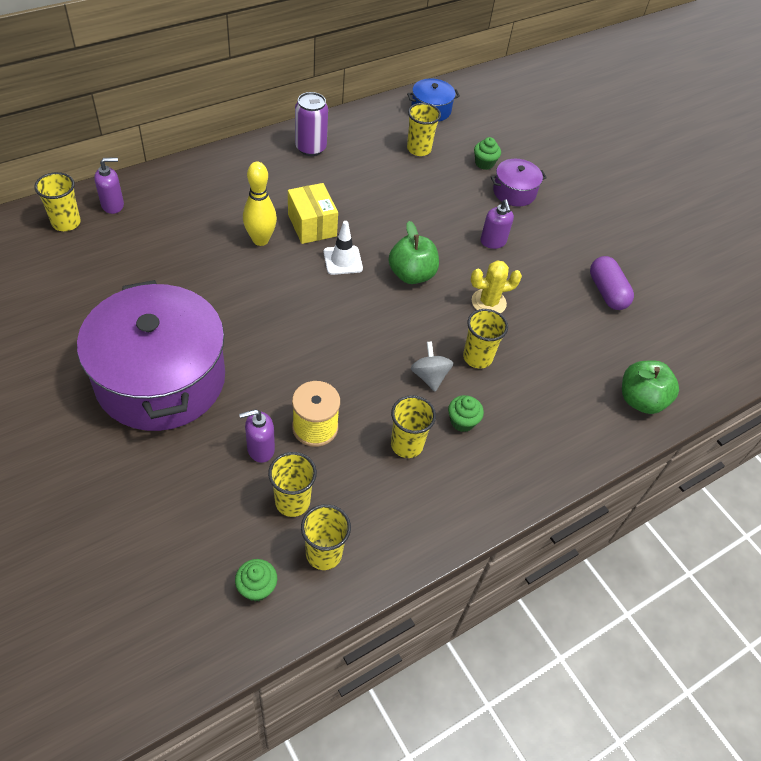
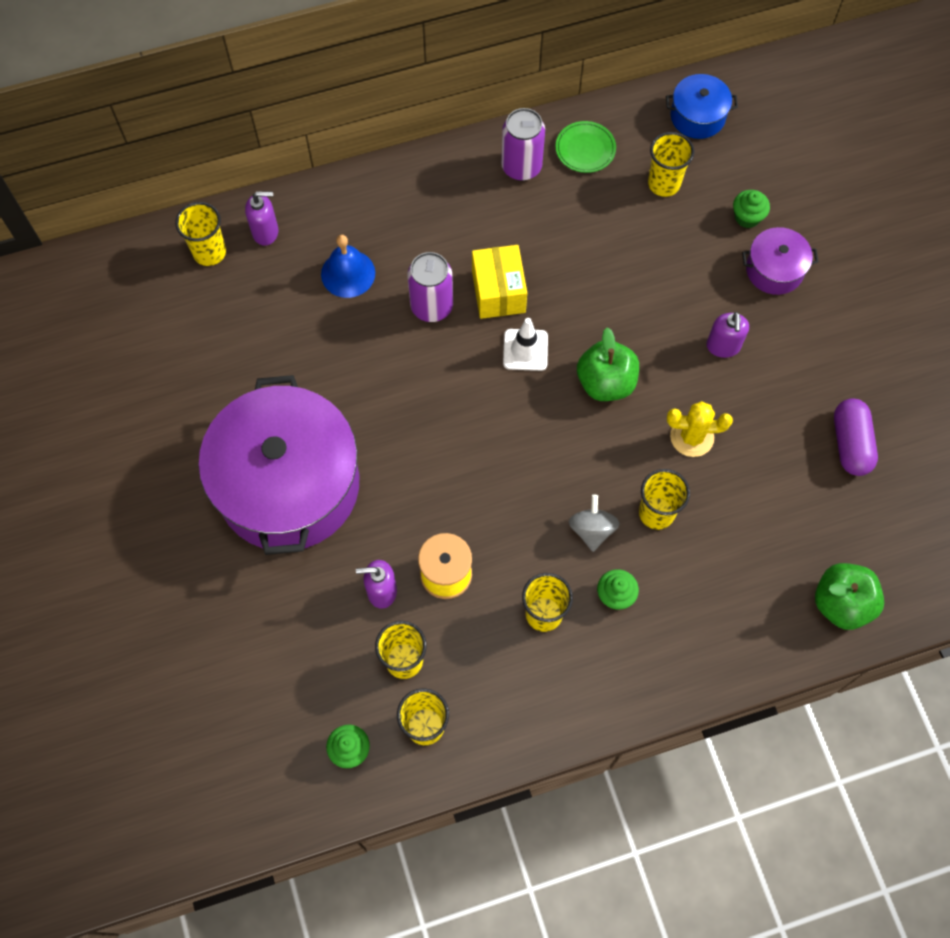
camera: 20 degrees right, 15 degrees up
(187, 225) = (348, 273): none -> blue bell
(260, 240) = (431, 306): yellow bowling pin -> purple can
(355, 134) = (585, 149): none -> green plate

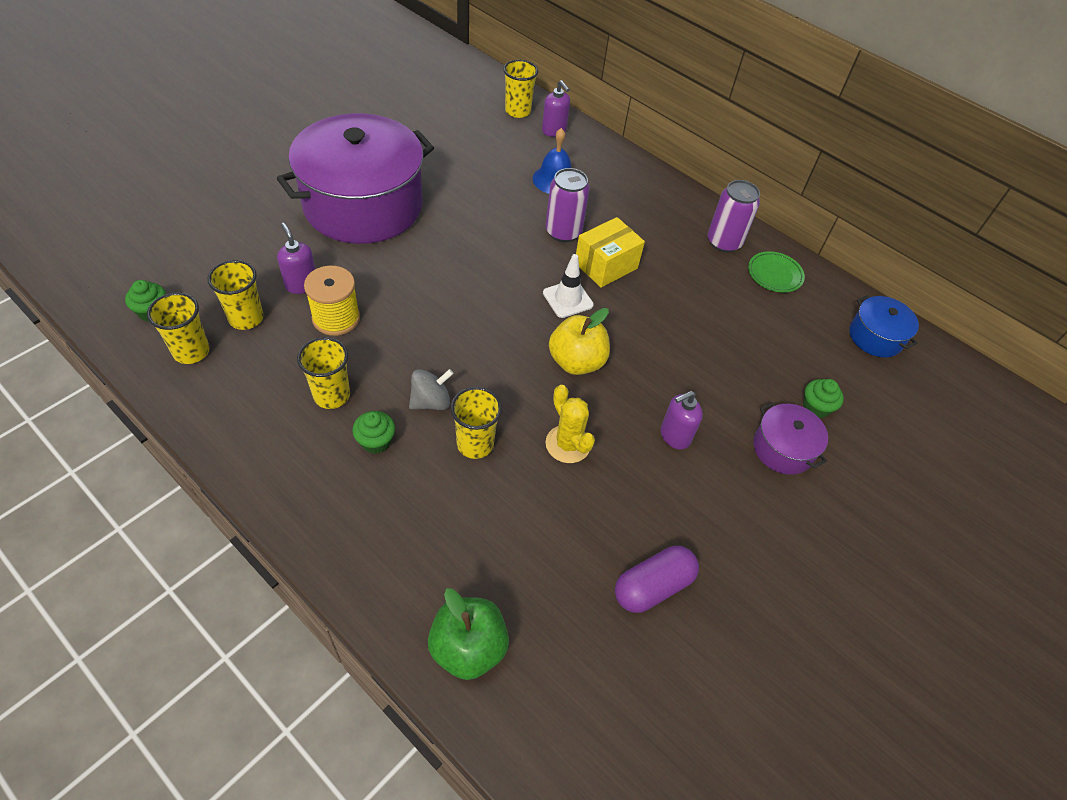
camera: 55 degrees right, 15 degrees down
(605, 382) = (576, 362): green apple -> yellow apple
(664, 183) = (792, 336): yellow cup -> none

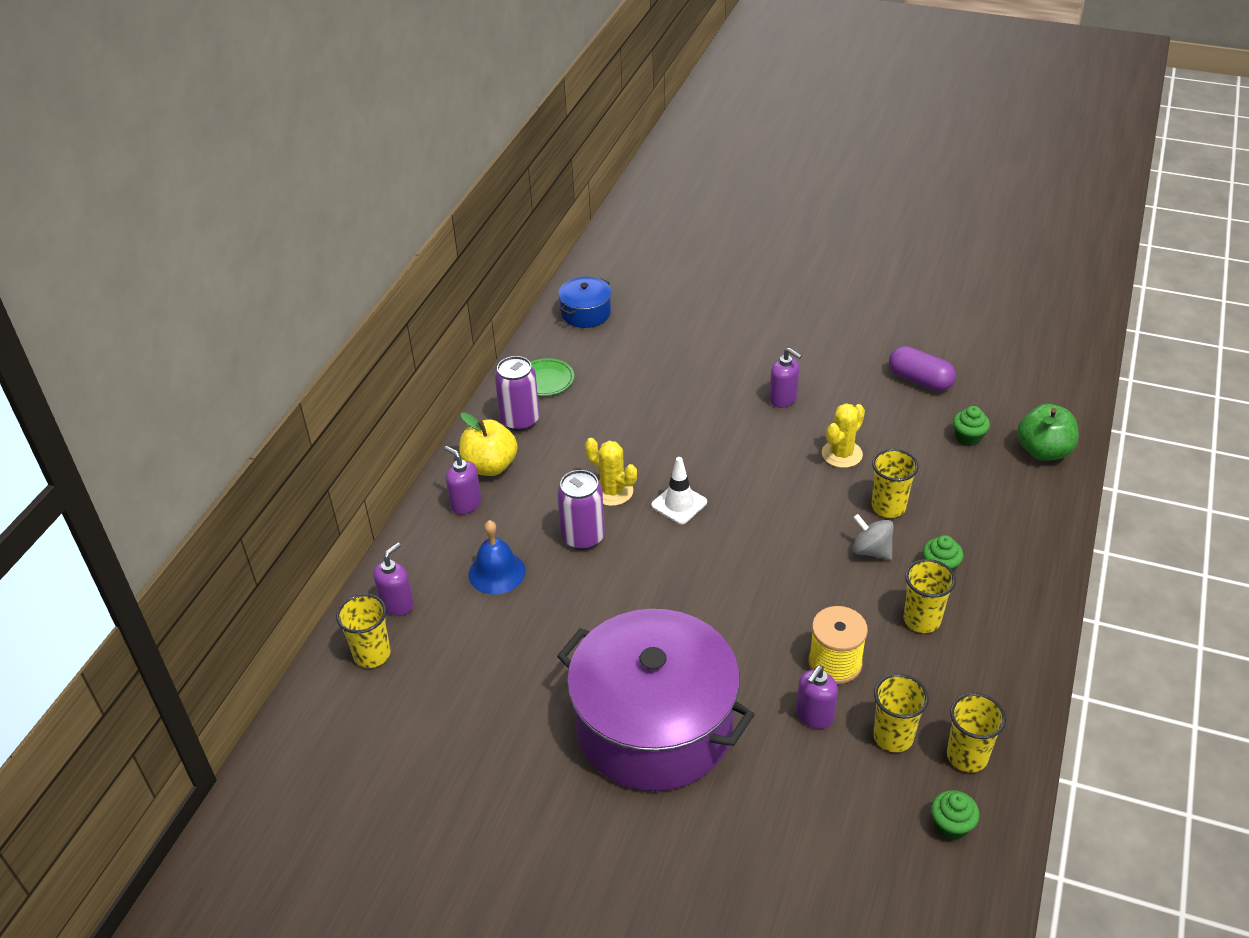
camera: 105 degrees left, 10 degrees down
(576, 362) = (752, 475): yellow apple -> yellow apple (490, 466)
(606, 265) = (612, 491): yellow box -> yellow cactus
(636, 185) = (466, 504): none -> purple soap dispenser
(783, 448) = (748, 343): purple pot -> none
(815, 408) = (692, 333): green cupcake -> green cupcake (968, 438)

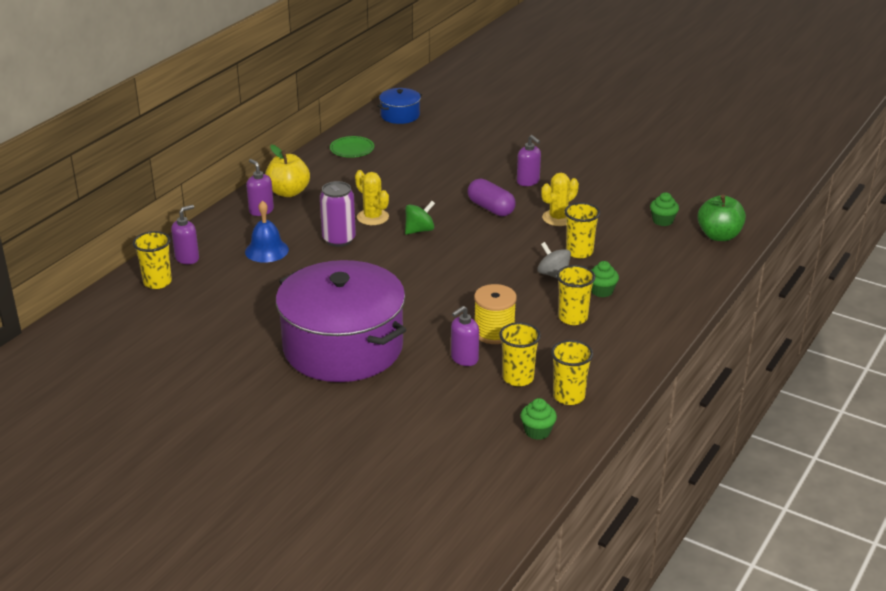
camera: 10 degrees right, 10 degrees down
(520, 420) = (322, 170): purple can -> none
(679, 504) = (419, 230): white traffic cone -> green spinning top
(920, 380) = (641, 183): purple capsule -> purple capsule (491, 208)

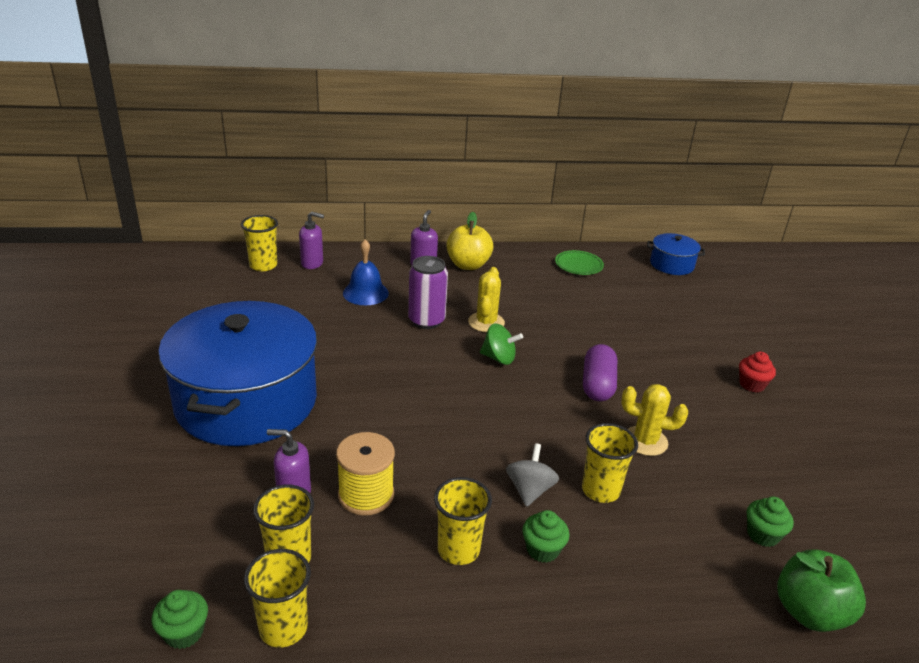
camera: 50 degrees right, 0 degrees up
(343, 347) = (246, 401): purple pot -> blue pot
(528, 181) = (682, 387): purple soap dispenser -> none
(553, 158) = (752, 385): none -> red cupcake

